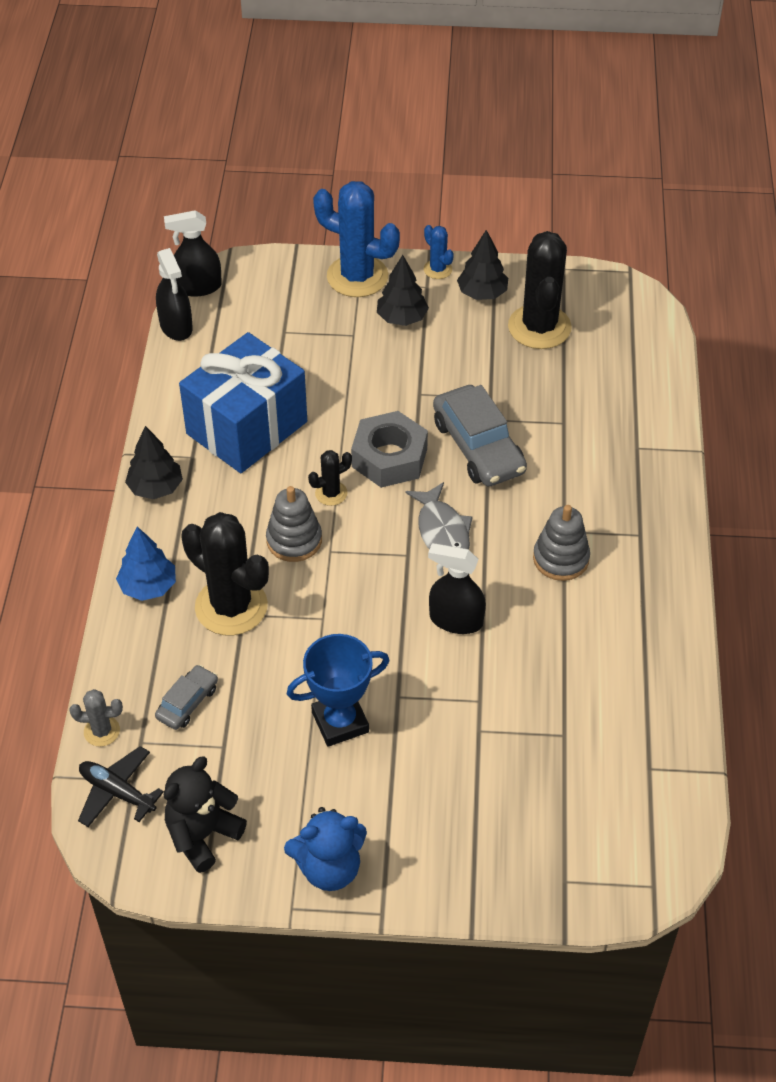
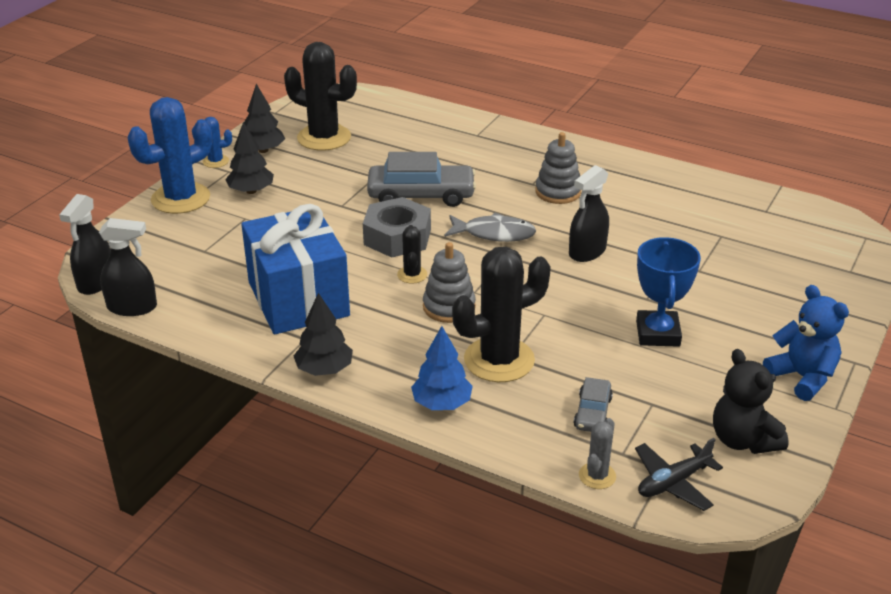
camera: 65 degrees left, 15 degrees down
(187, 702) = (592, 413): grey car -> grey car turned 135 degrees counterclockwise
(329, 868) = (802, 377): blue teddy bear -> blue teddy bear turned 45 degrees counterclockwise

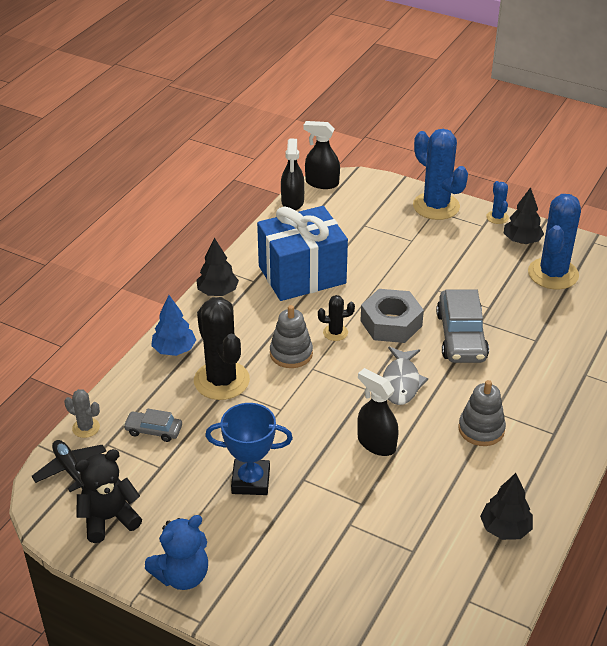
camera: 90 degrees right, 5 degrees up
(251, 191) = (453, 240): black tree -> black tree (505, 528)
(324, 138) = (553, 274): black cactus -> blue cactus

